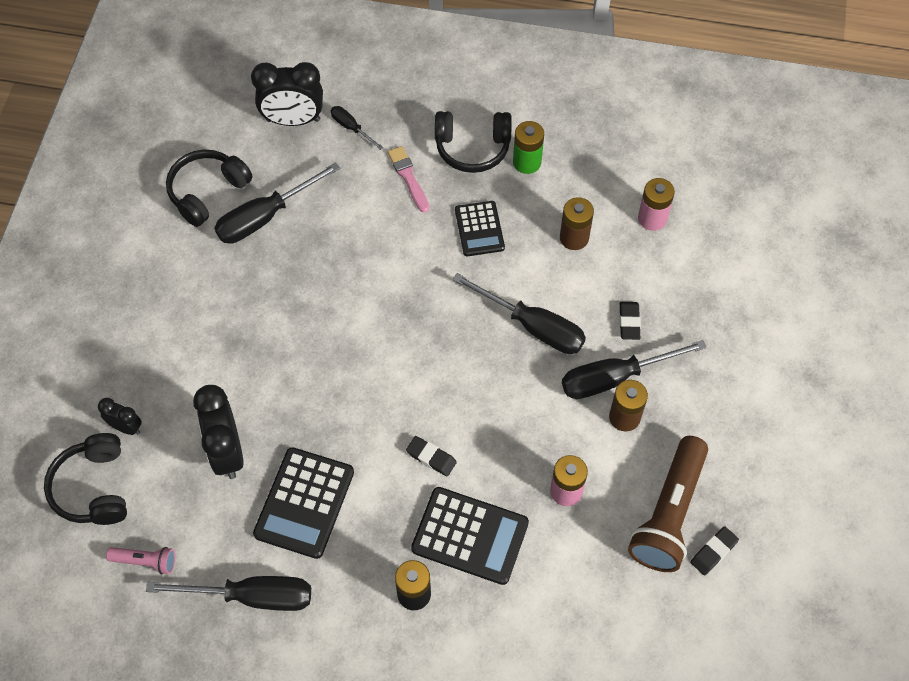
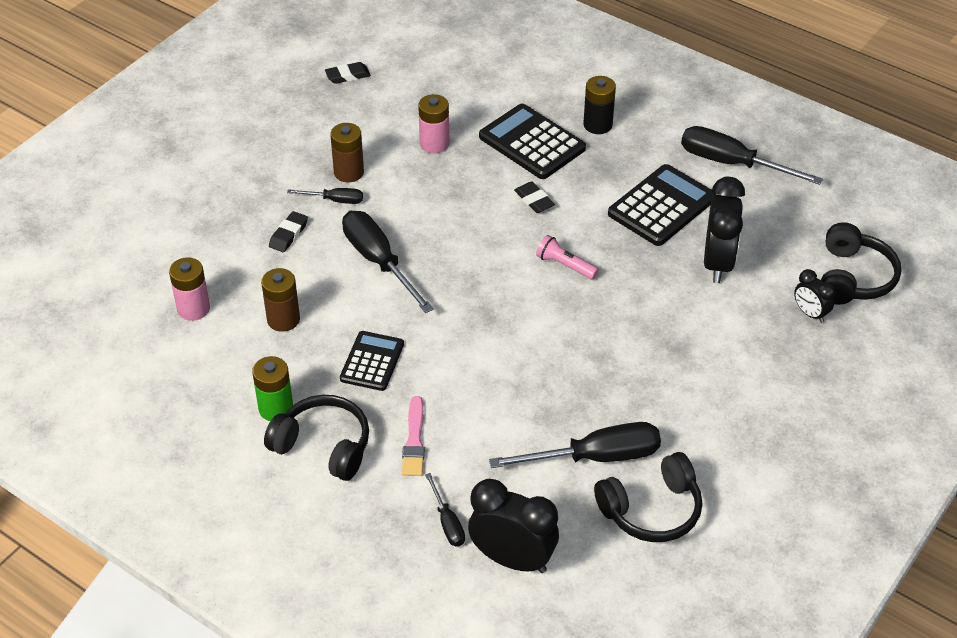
camera: 155 degrees left, 15 degrees down
(145, 561) = (817, 213): pink flashlight -> pink flashlight (565, 265)
(615, 378) = (335, 200): black screwdriver -> black screwdriver, size x0.51
(669, 513) = (363, 106): brown flashlight -> none

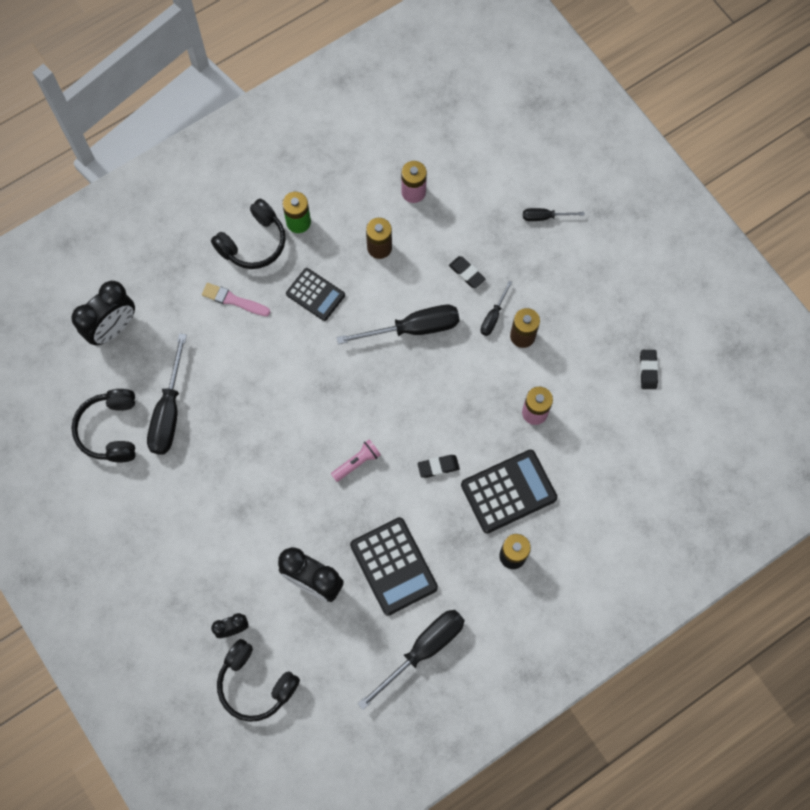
camera: 110 degrees right, 25 degrees up
(447, 522) = (159, 299): black screwdriver -> black screwdriver (545, 217)

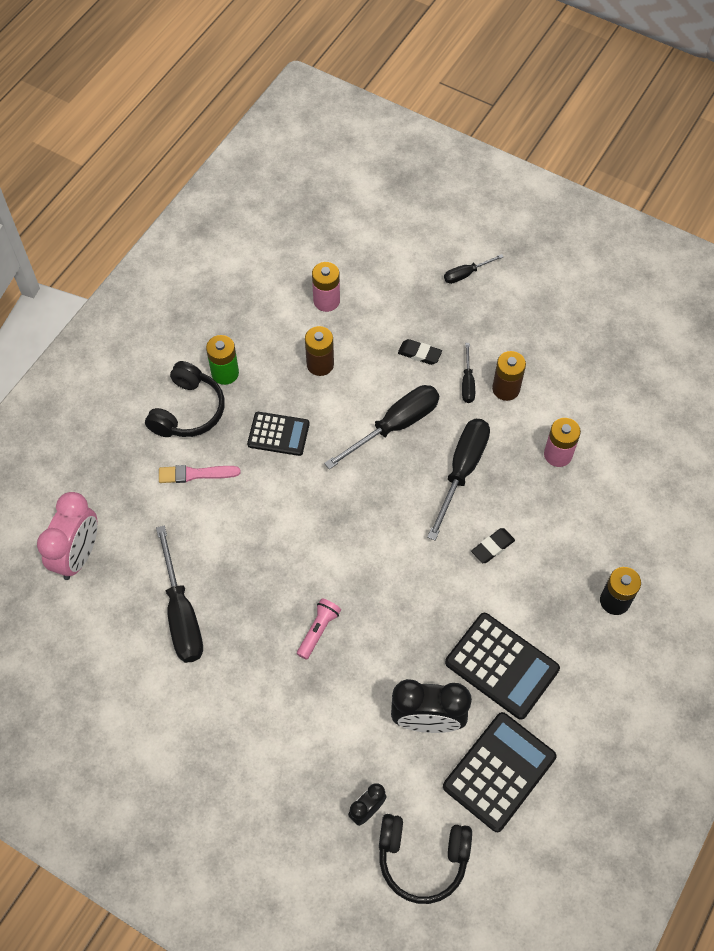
camera: 25 degrees left, 10 degrees down
(110, 430) = (126, 661): black headphones -> none
(113, 328) = (78, 555): black clock -> pink clock
(357, 462) = (408, 579): pink flashlight -> pink flashlight (318, 630)
(423, 650) = (578, 737): black screwdriver -> black screwdriver (462, 471)
(508, 491) = (575, 540): black calculator -> black calculator (499, 771)
(648, 370) = (642, 371): black eraser -> none

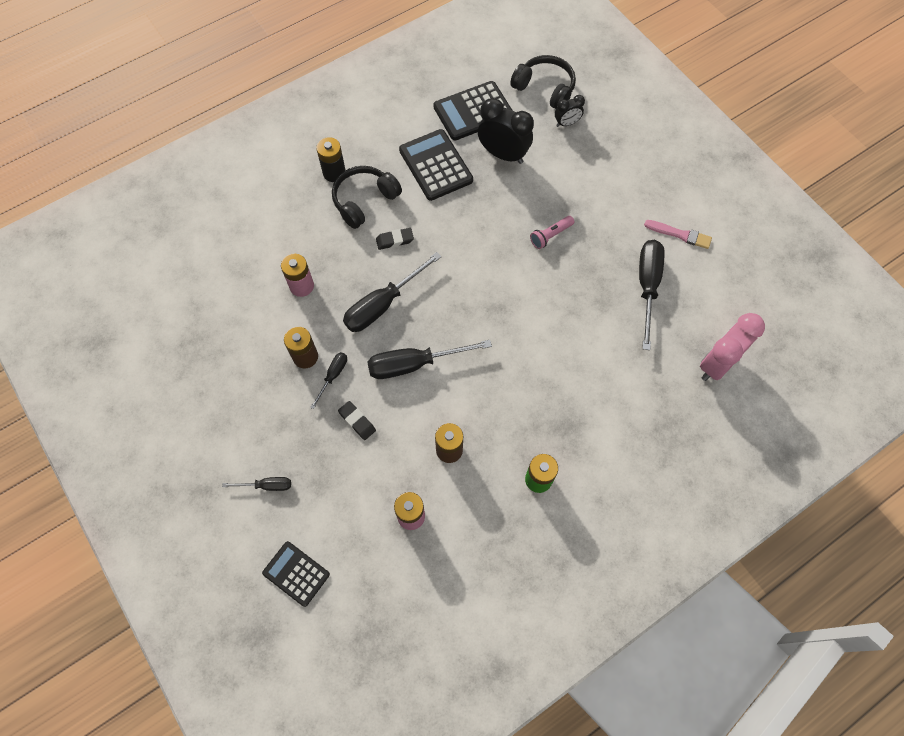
camera: 155 degrees left, 5 degrees up
(188, 411) = (585, 455): black headphones -> black headphones (364, 201)
(195, 474) = (599, 393): pink brush -> pink brush (680, 234)
(278, 434) = (515, 399): black calculator -> black calculator (296, 573)

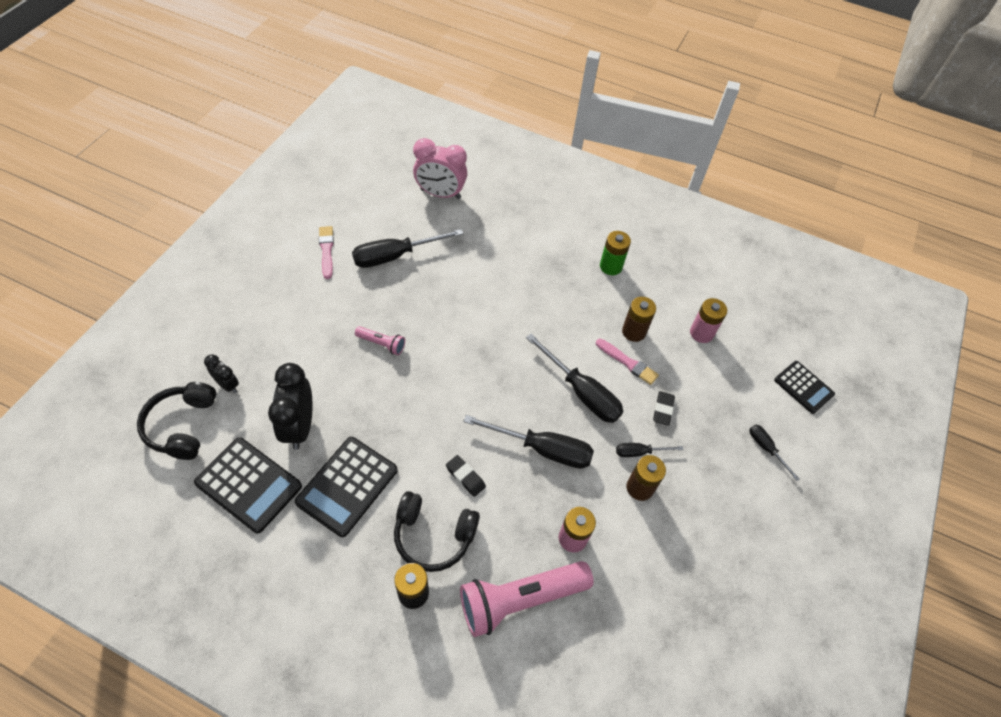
camera: 125 degrees left, 10 degrees down
(285, 231) = (520, 599): none -> pink flashlight
(296, 573) = (803, 387): black calculator -> black calculator turned 45 degrees counterclockwise
(420, 422) = (628, 362): none -> pink brush

